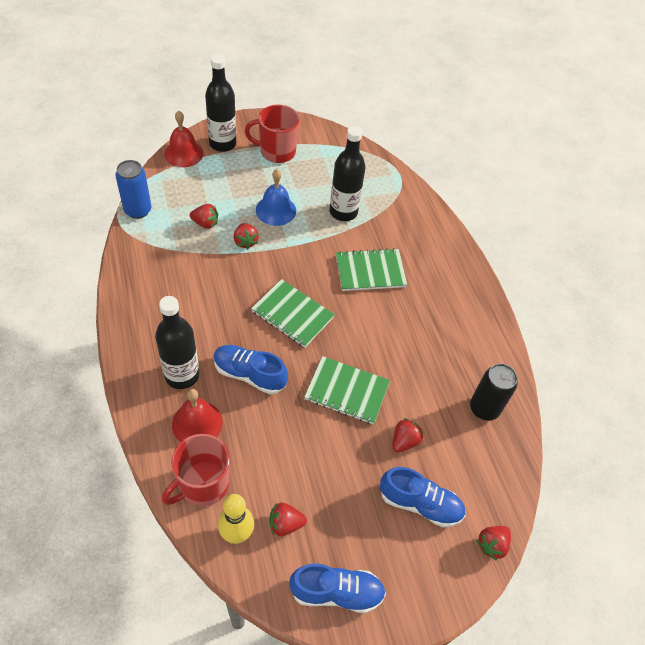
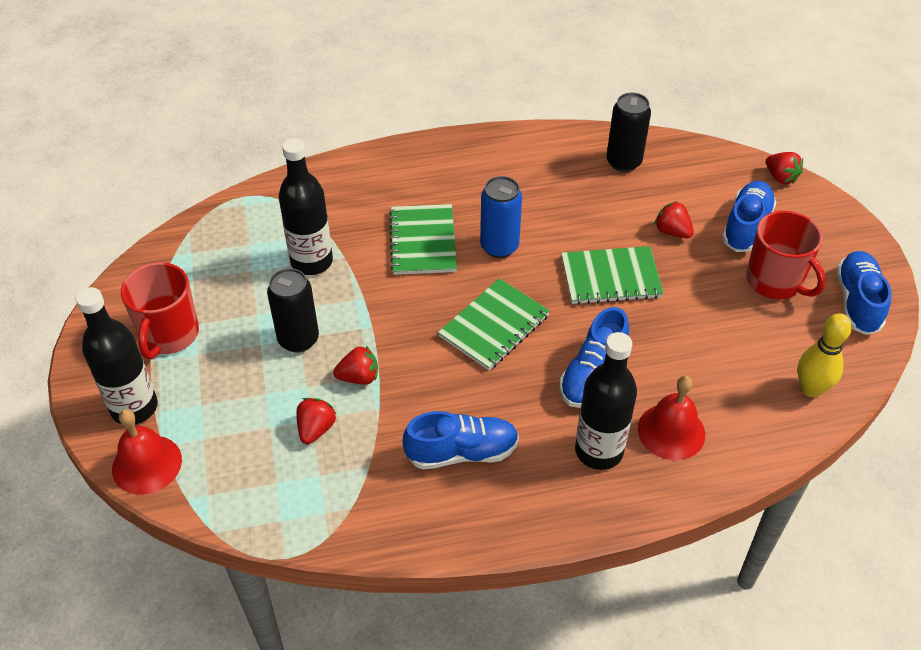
camera: 80 degrees left, 5 degrees down
(138, 210) = (275, 526): blue can -> blue can (499, 246)
(184, 296) = (461, 452): none -> blue shoe
(203, 484) = (755, 423): red mug -> red mug (775, 281)
(276, 210) = (298, 339): blue bell -> black can
(285, 524) = (791, 343): red strawberry -> none
(347, 391) = (610, 277): green notebook -> green notebook turned 60 degrees clockwise

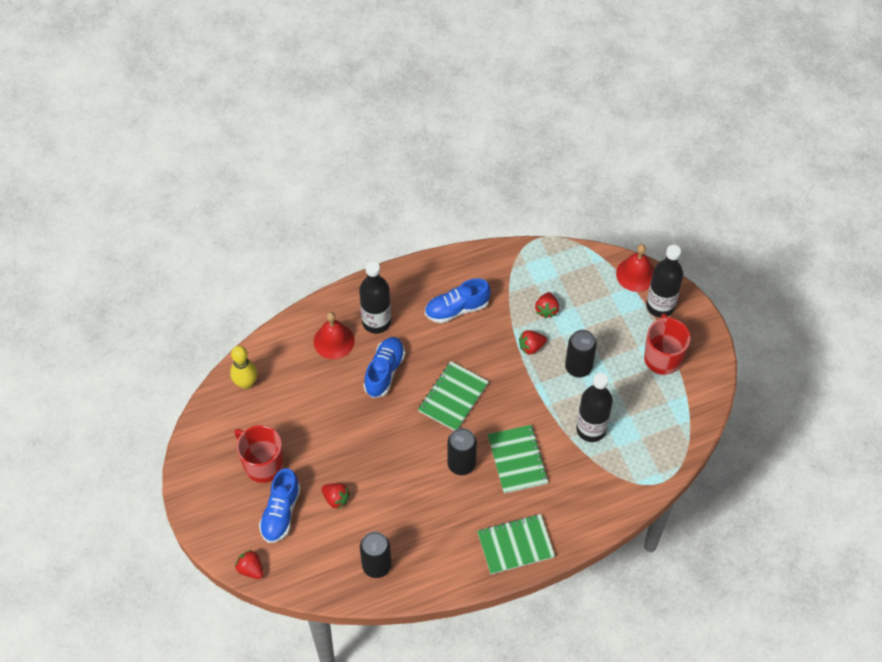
camera: 170 degrees right, 10 degrees up
(499, 246) = (461, 464): blue can -> black can
(610, 277) = (378, 449): green notebook -> green notebook (515, 545)
(857, 302) = (206, 456): blue shoe -> none

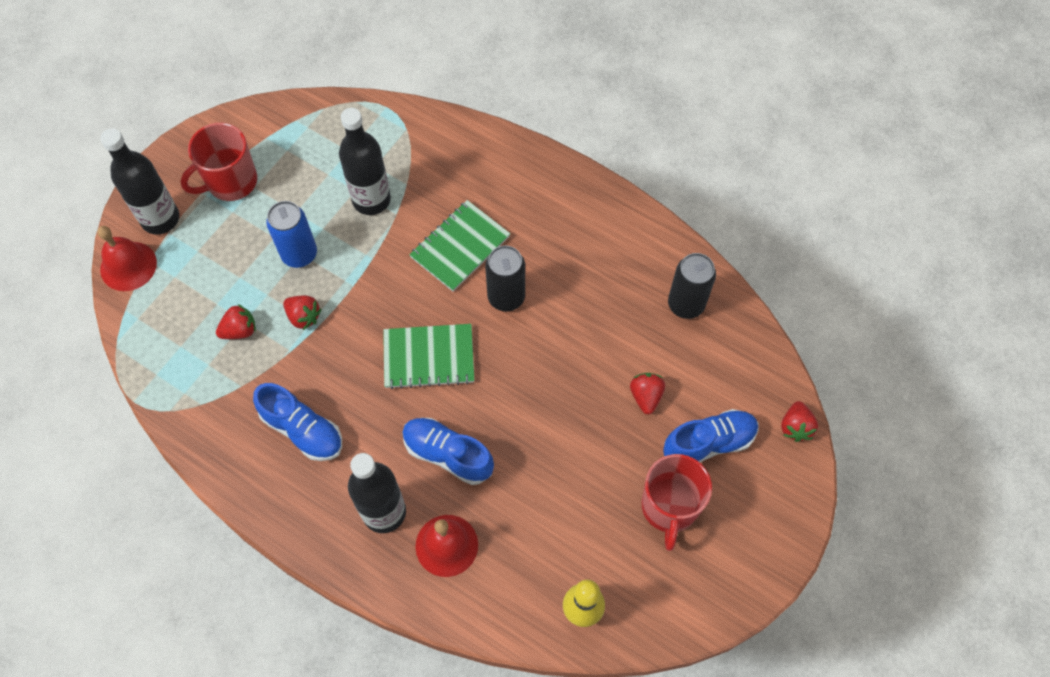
camera: 125 degrees left, 5 degrees up
(384, 372) = (448, 454): blue shoe -> blue shoe turned 45 degrees clockwise
(515, 545) = (558, 193): green notebook -> none
(578, 367) = (299, 254): black can -> blue can

